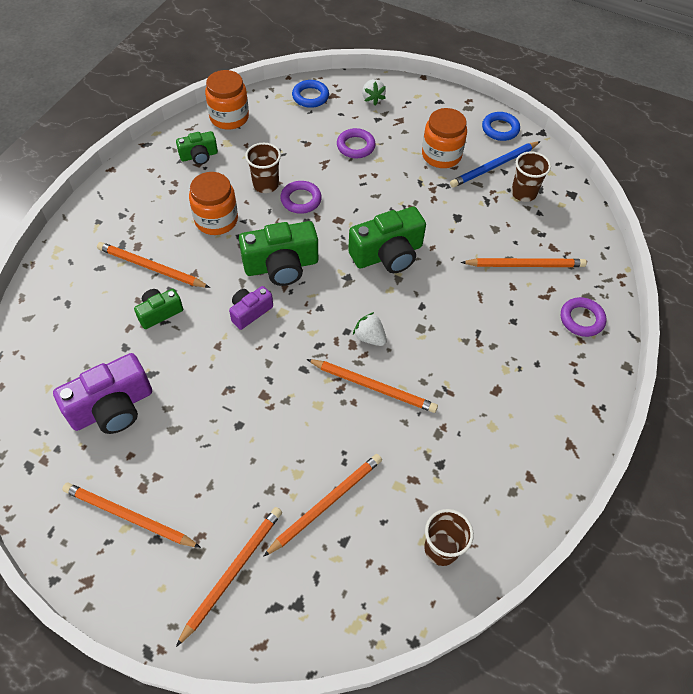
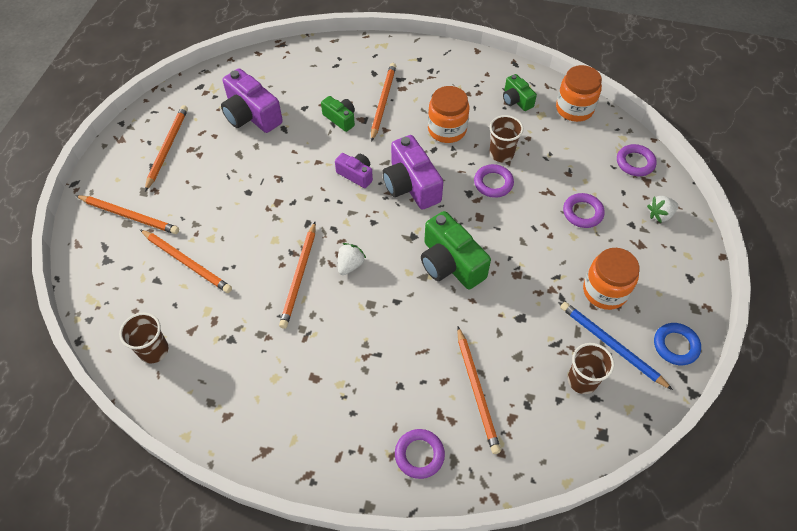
camera: 80 degrees right, 0 degrees up
(281, 266) = (411, 185): green camera -> purple camera
(310, 96) = (635, 162): blue ring -> purple ring

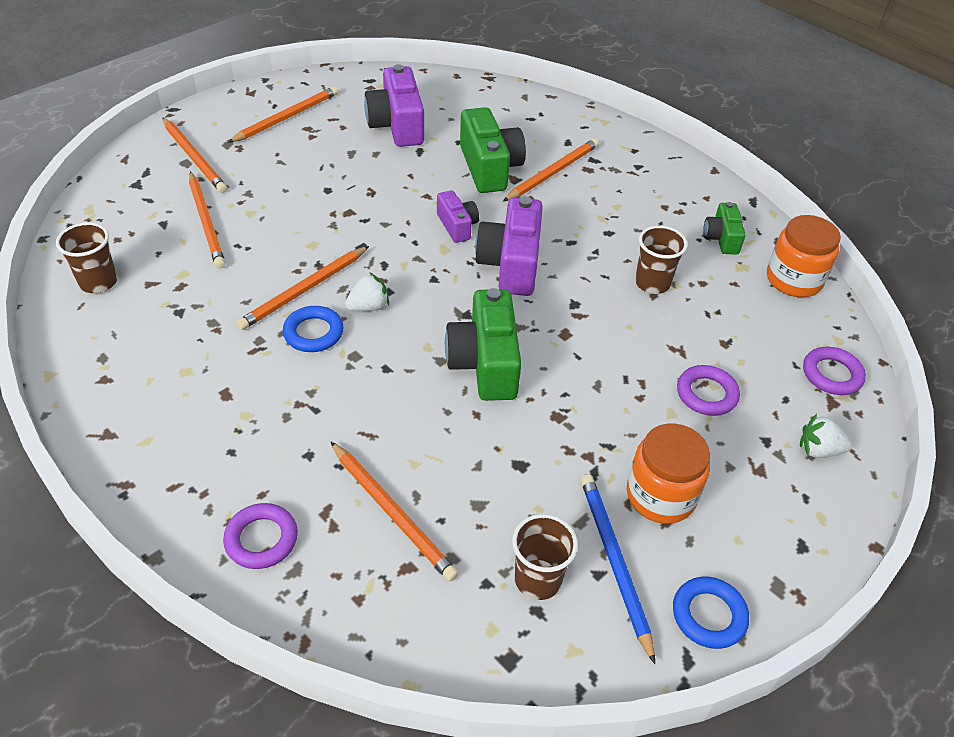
camera: 30 degrees right, 10 degrees down
(332, 303) = (313, 333): none -> blue ring
(340, 119) = (489, 167): green camera -> green camera, size x1.78
(447, 129) = (605, 230): orange jar -> none
(477, 391) = (392, 512): orange pencil -> orange pencil turned 60 degrees counterclockwise
(493, 183) = (614, 308): purple ring -> none

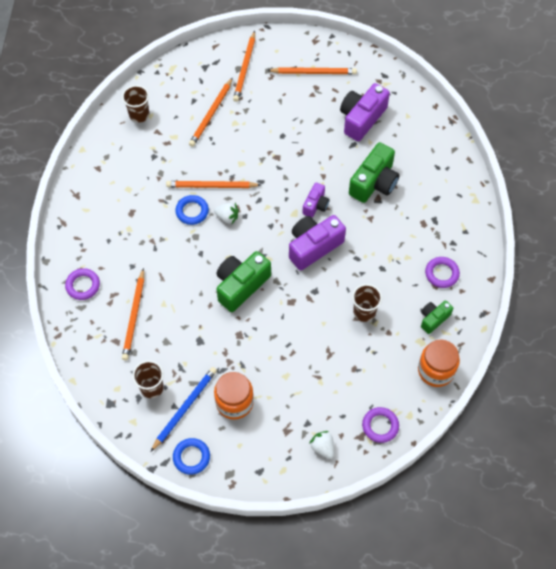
camera: 50 degrees right, 15 degrees up
(553, 172) = (402, 211): orange pencil -> none
(706, 394) = (312, 382): purple ring -> purple ring (441, 273)

